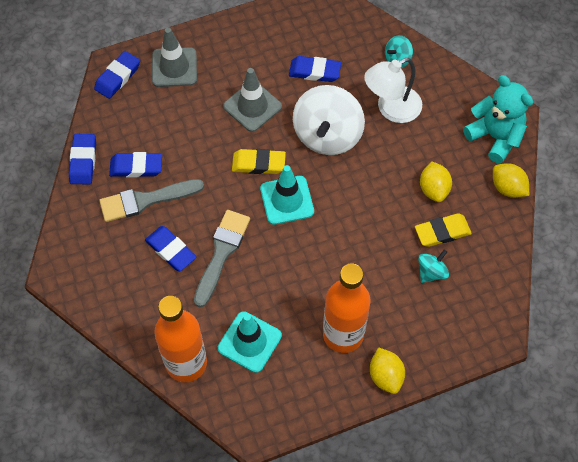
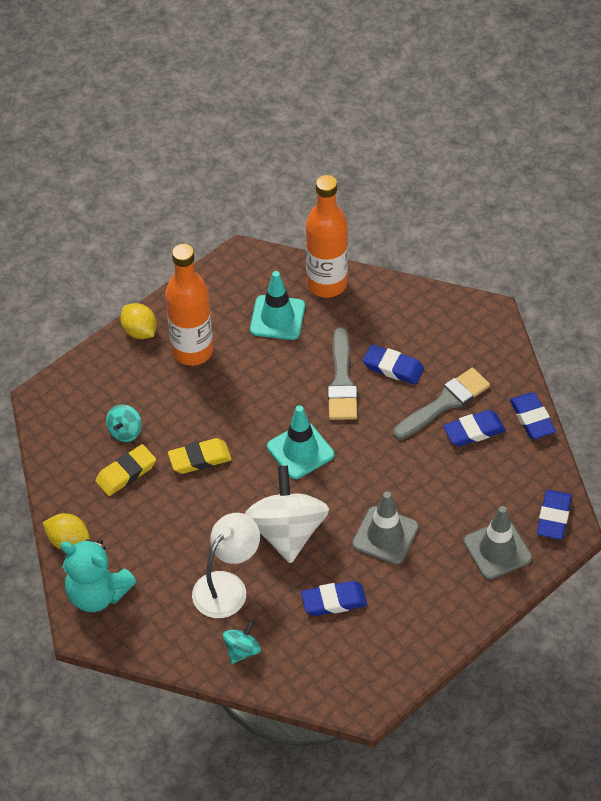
camera: 160 degrees right, 10 degrees down
(258, 164) = (347, 477): yellow eraser -> yellow eraser (200, 459)
(433, 189) = (149, 513): yellow lemon -> none

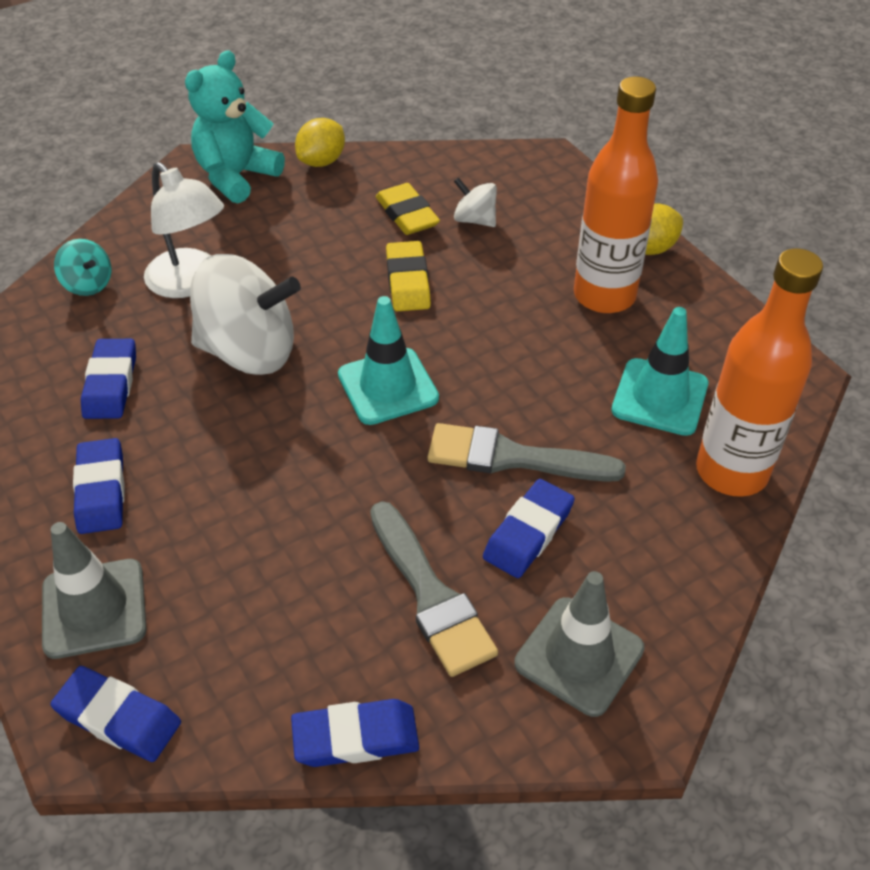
camera: 100 degrees right, 5 degrees down
(125, 431) = (474, 220): turquoise spinning top -> white spinning top
(385, 535) = (193, 461): grey traffic cone -> grey traffic cone (579, 656)
(474, 431) = (355, 628): blue eraser -> blue eraser (101, 490)

